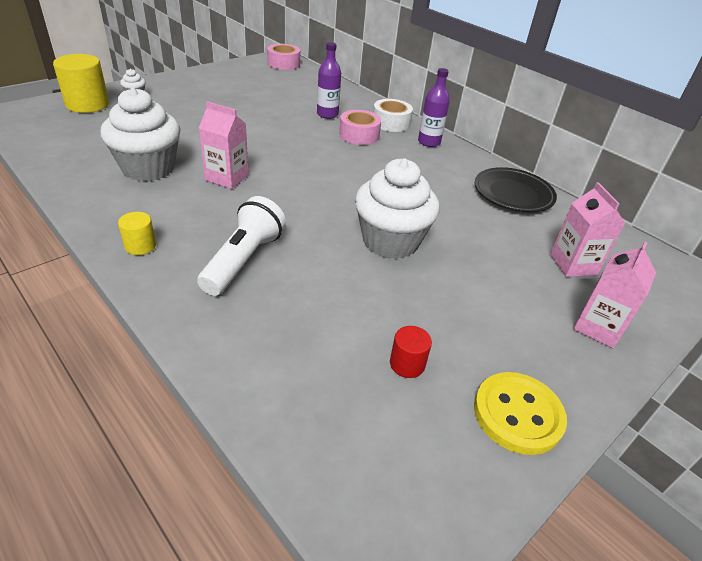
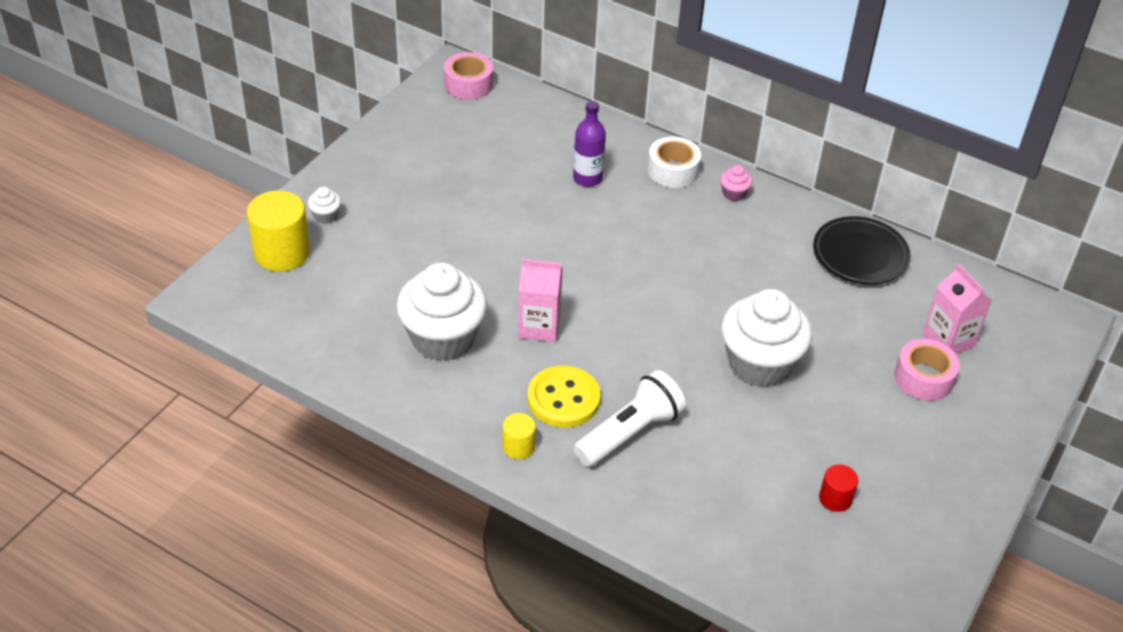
camera: 15 degrees left, 5 degrees up
(243, 260) = (629, 433): white flashlight -> white flashlight turned 45 degrees clockwise
(359, 135) = (646, 206): pink tape -> pink tape (924, 378)
(429, 142) = (734, 193): purple bottle -> pink cupcake
(517, 414) = (941, 517): yellow button -> yellow button (563, 399)
(598, 327) = (987, 410): pink carton -> none

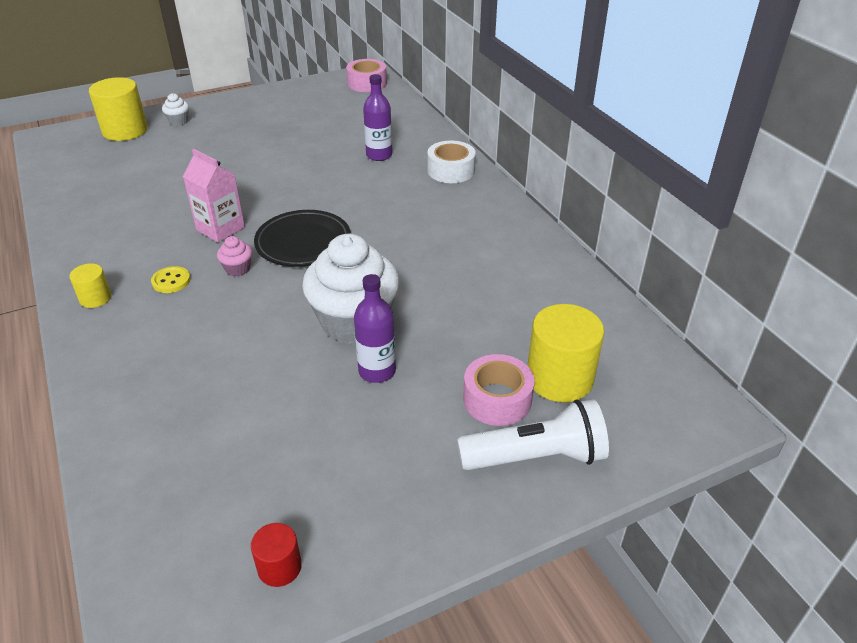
camera: 35 degrees right, 5 degrees down
(443, 339) = (147, 211): white cupcake -> none
(563, 399) = (171, 281): yellow button -> yellow button, size x0.54
(629, 433) = (185, 325): white flashlight -> white flashlight (535, 457)
(734, 193) = (482, 200): pink cupcake -> pink cupcake (237, 269)
(820, 397) = (377, 371): none -> purple bottle
(835, 498) = (285, 462): red cylinder -> red cylinder (279, 567)
(860, 255) = (546, 279): black plate -> black plate (303, 243)
(948, 340) = (559, 378): pink carton -> yellow cylinder

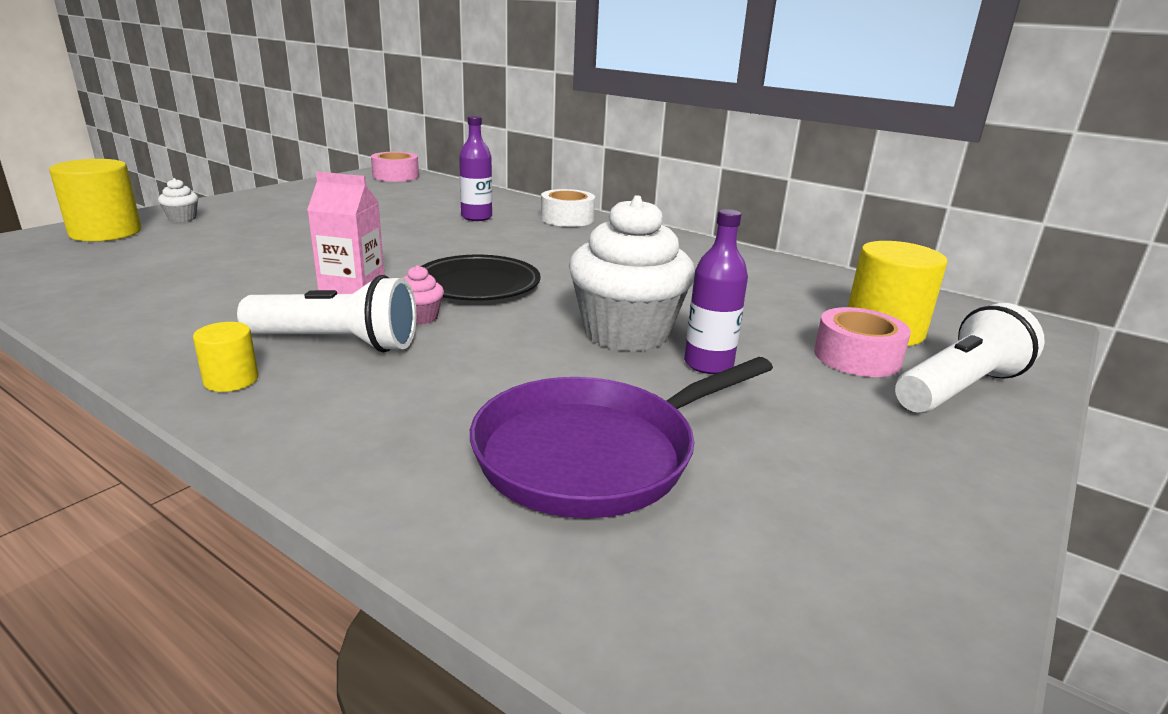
camera: 30 degrees left, 15 degrees down
(171, 281) = (337, 343): yellow button -> white flashlight
(226, 423) = (594, 454): none -> purple pan
(279, 567) = (875, 577): red cylinder -> none

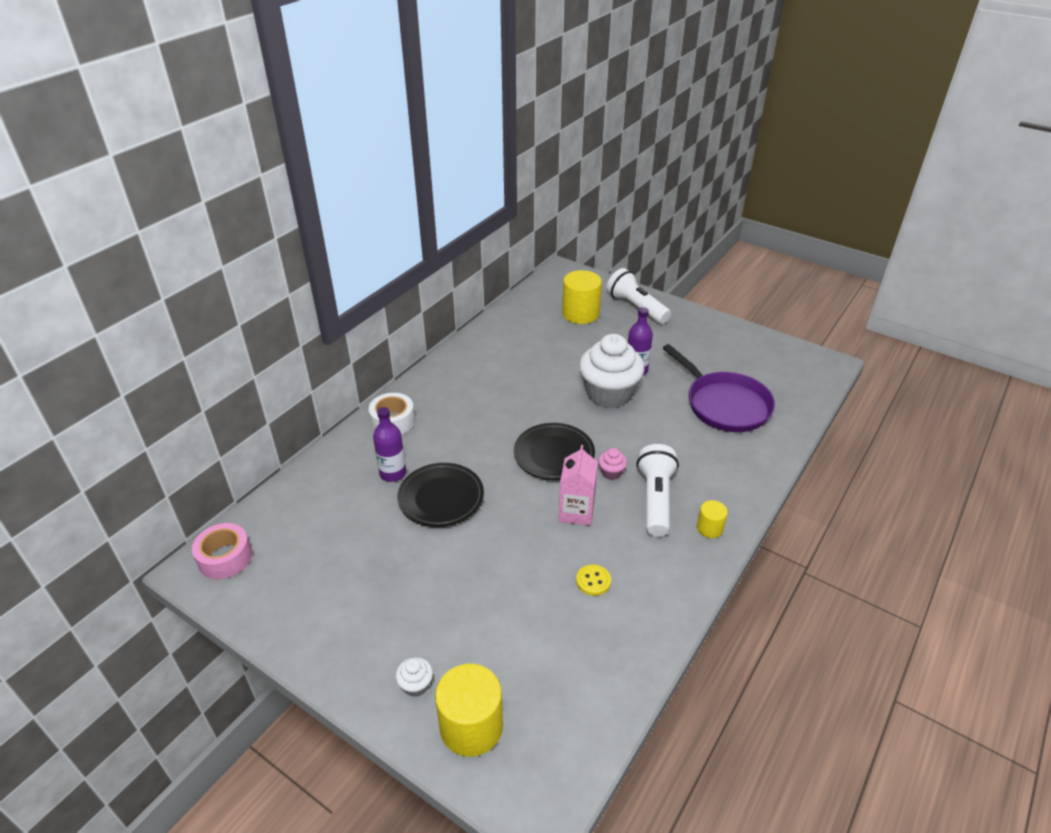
camera: 90 degrees left, 15 degrees up
(219, 290) = (593, 581): none -> yellow button
(425, 232) = (441, 498): none -> black plate
(857, 357) = (614, 327): pink tape -> none

